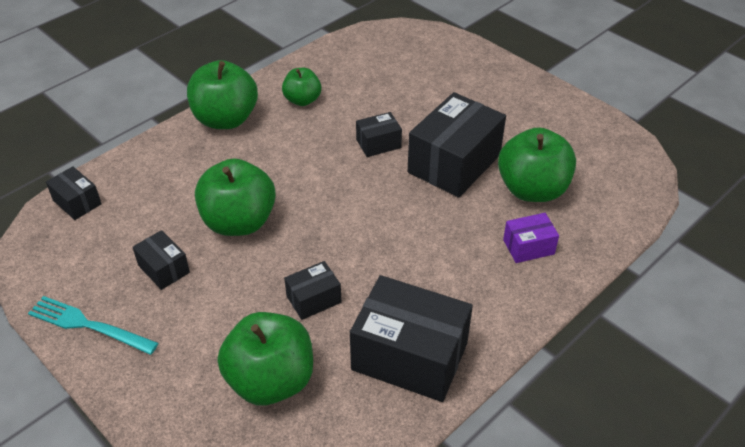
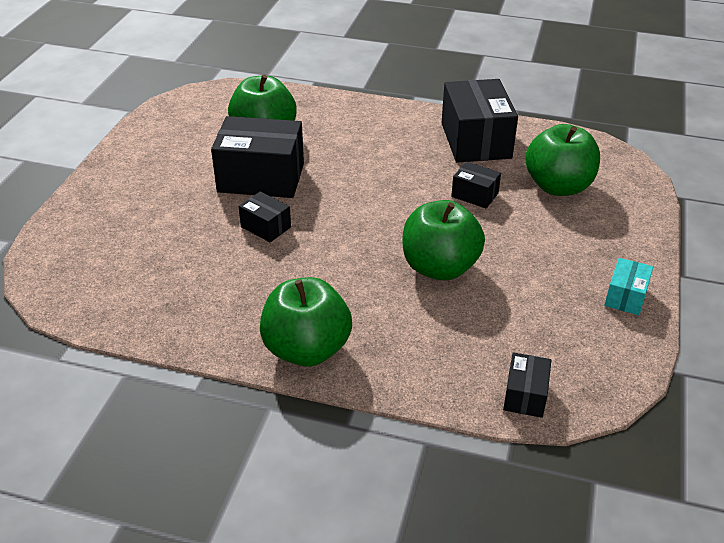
camera: 120 degrees left, 5 degrees down
(89, 325) = (626, 297): turquoise fork -> turquoise box
(164, 269) = (532, 285): black box -> none
(302, 100) = (231, 304): green apple -> none
(528, 247) = (330, 122): purple box -> none

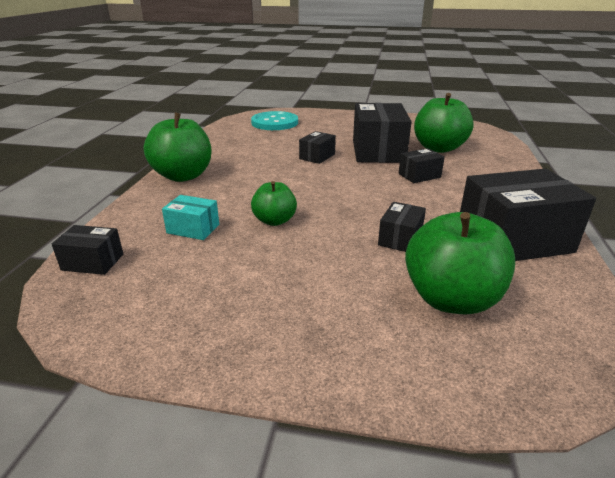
camera: 85 degrees right, 10 degrees down
(100, 260) = (274, 123): none -> turquoise button
(341, 161) = (419, 175): none -> black box
(439, 267) = (274, 221): green apple -> green apple, size x0.58
(626, 297) = (222, 344): turquoise box -> turquoise box (193, 229)

